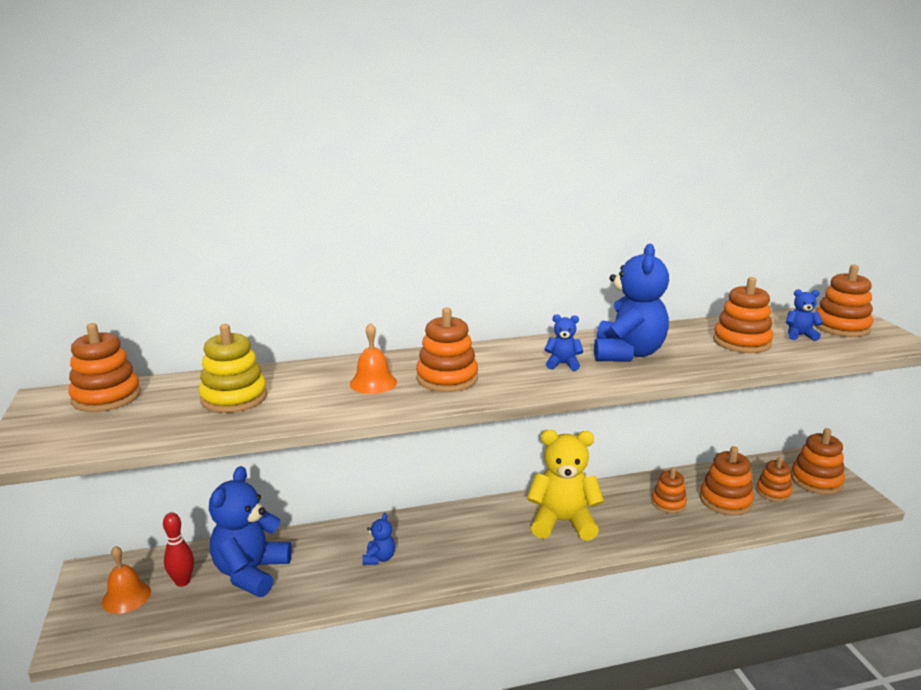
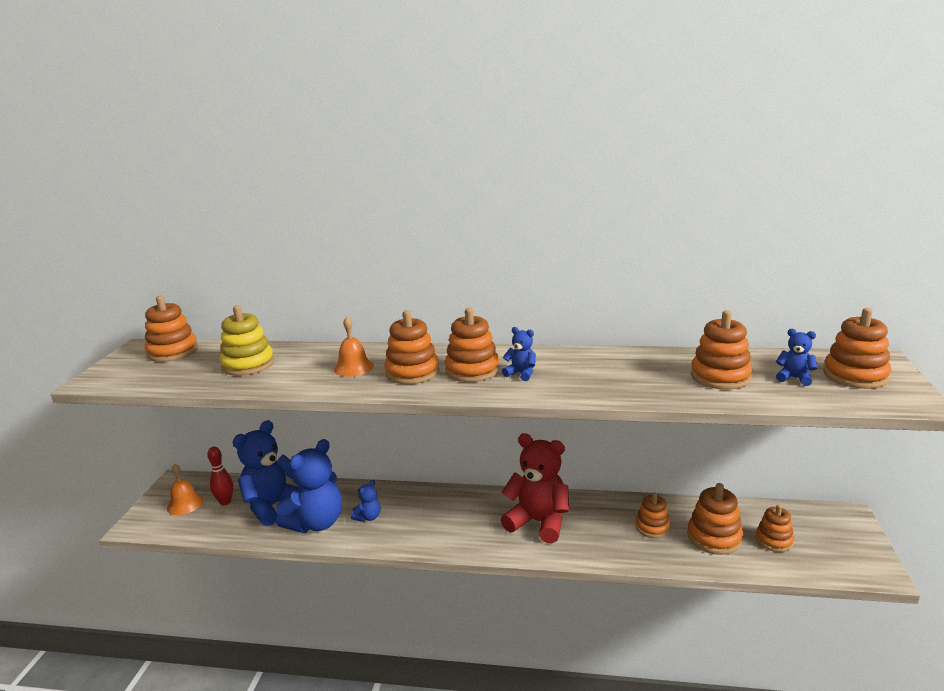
camera: 25 degrees right, 0 degrees up
(562, 522) = (538, 522): yellow teddy bear -> red teddy bear
(627, 353) = (591, 372): blue teddy bear -> blue teddy bear (316, 523)
(816, 481) = (834, 539): orange stacking toy -> orange stacking toy (472, 370)

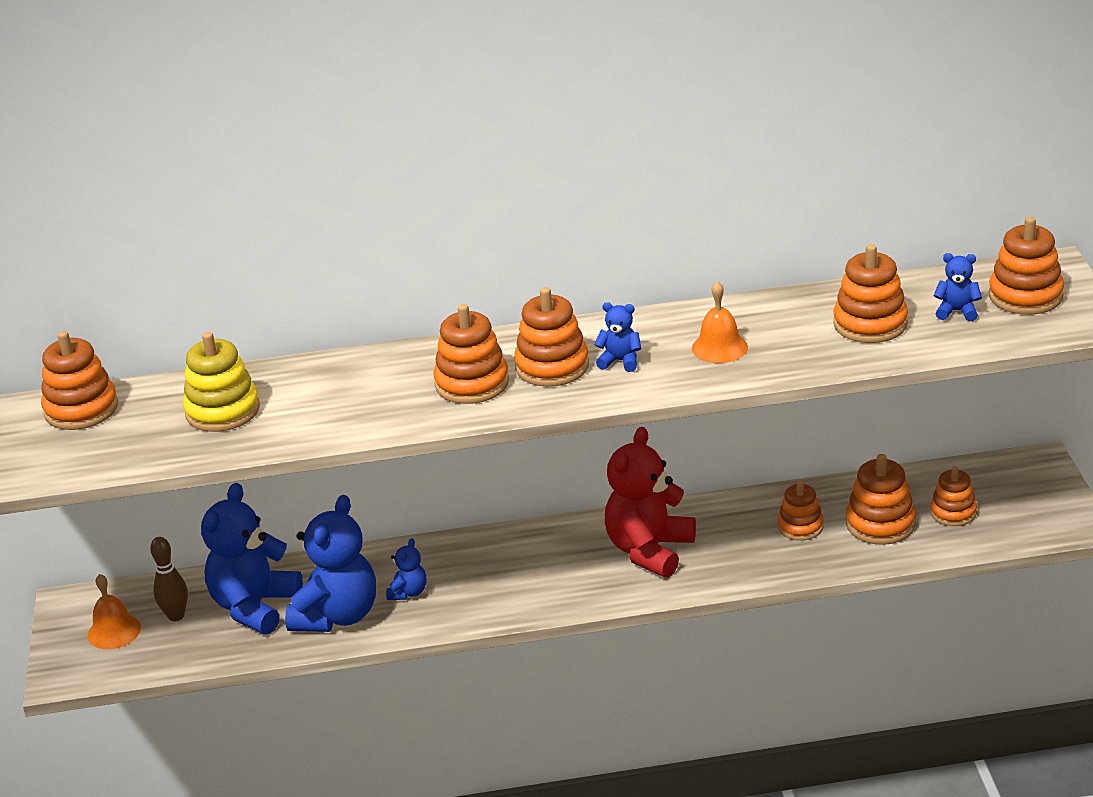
camera: 15 degrees left, 10 degrees up
(225, 502) = (176, 616): red bowling pin -> brown bowling pin
(353, 367) = (383, 390): orange bell -> orange bell (719, 347)
(538, 522) = (649, 550): red teddy bear -> red teddy bear turned 75 degrees counterclockwise

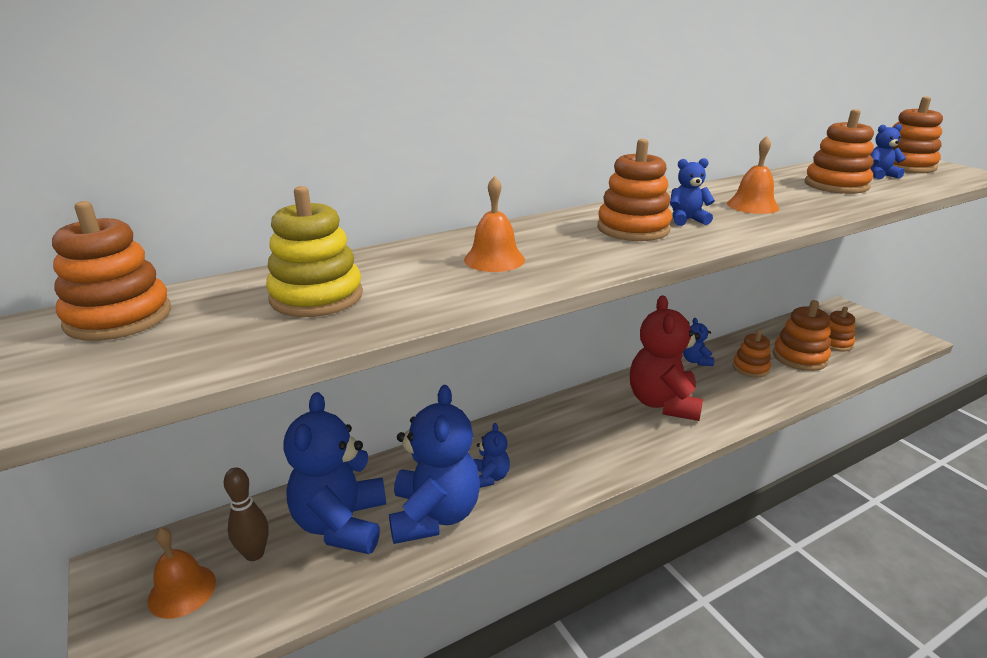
camera: 25 degrees left, 5 degrees down
(388, 389) = (494, 259): none -> orange bell
(472, 383) = (574, 246): orange stacking toy -> none
(742, 506) = (696, 361): none -> blue teddy bear

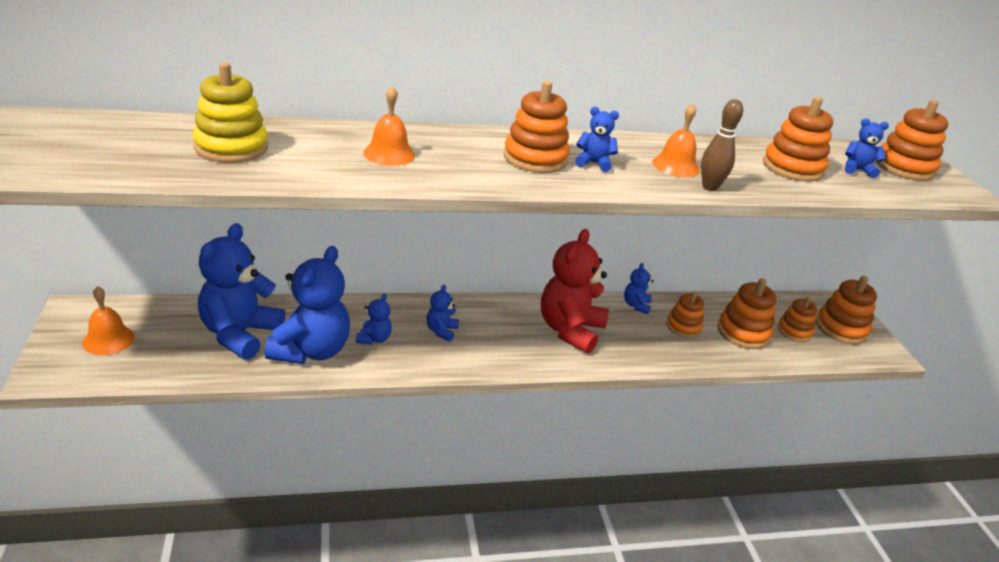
camera: 15 degrees right, 5 degrees up
(119, 317) = (94, 127): orange stacking toy -> orange stacking toy (841, 328)
(254, 554) = (168, 333): brown bowling pin -> brown bowling pin (710, 187)
(549, 445) = (441, 331): none -> blue teddy bear

